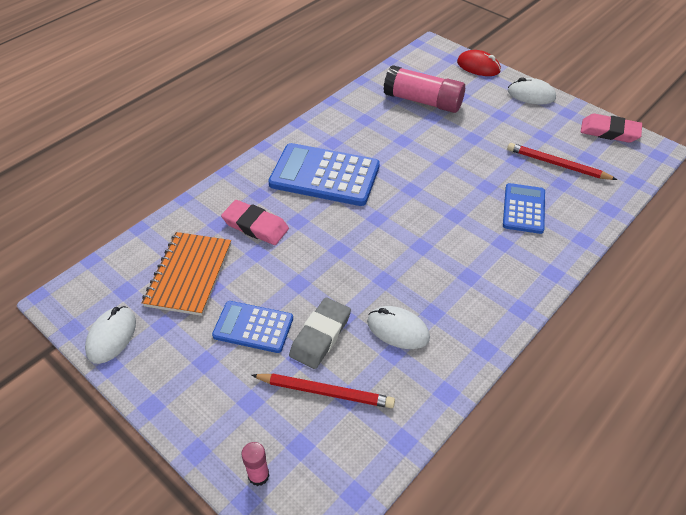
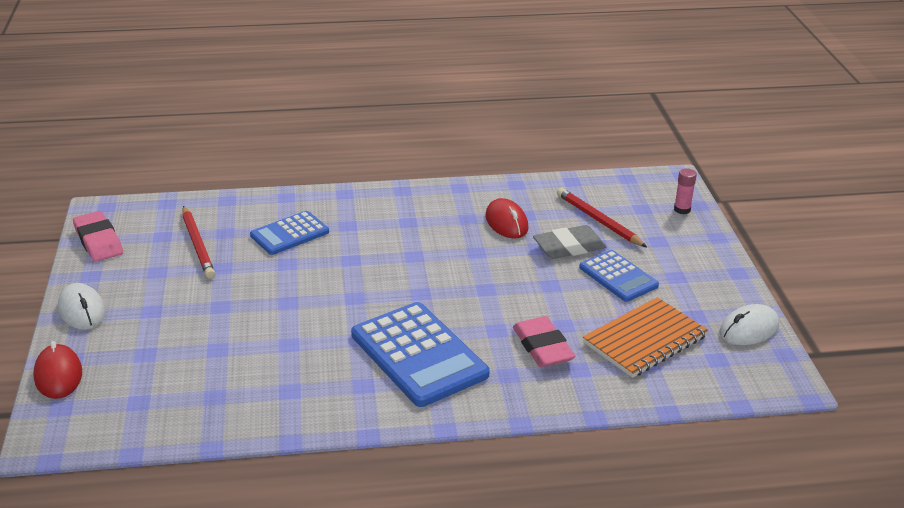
camera: 140 degrees left, 15 degrees down
(398, 330) = (506, 222): white mouse -> red mouse
(423, 101) = (195, 372): pink glue stick -> none

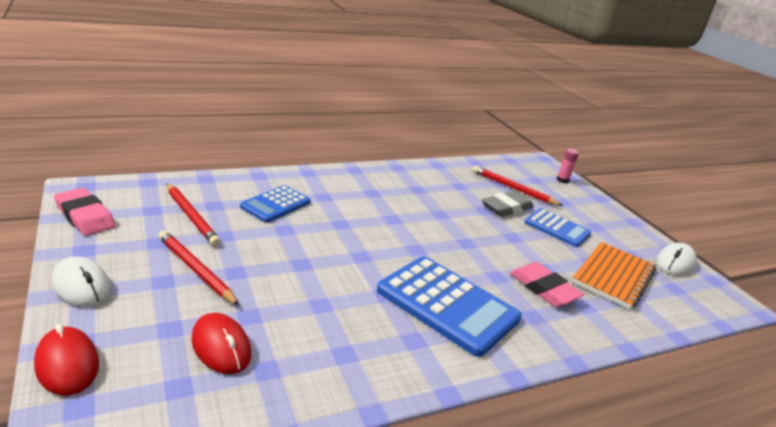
camera: 20 degrees left, 5 degrees down
(184, 301) = (196, 270): none -> red pencil
(506, 222) = (449, 191): red mouse -> red mouse (221, 347)

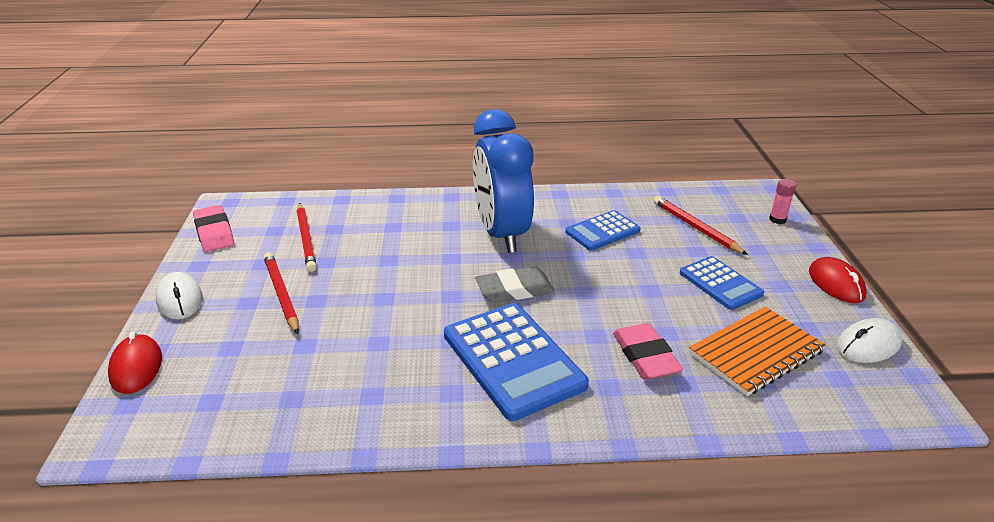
camera: 25 degrees right, 5 degrees up
(221, 347) = (263, 371): red mouse -> red mouse (836, 284)
(275, 204) = (395, 231): blue calculator -> blue calculator (602, 231)
(371, 201) = (501, 234): none -> blue clock
(506, 208) = (668, 252): grey eraser -> grey eraser (514, 289)

